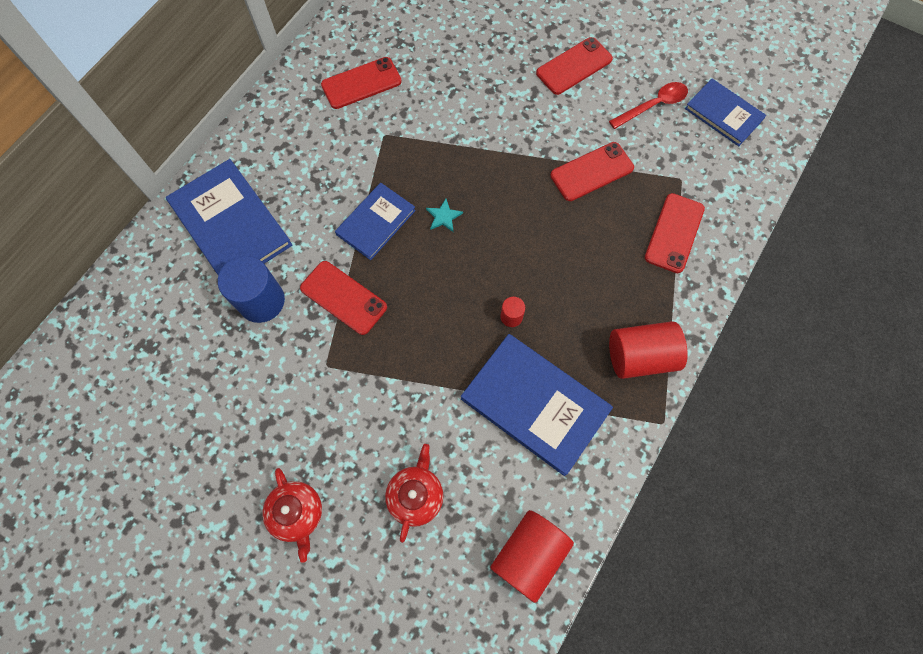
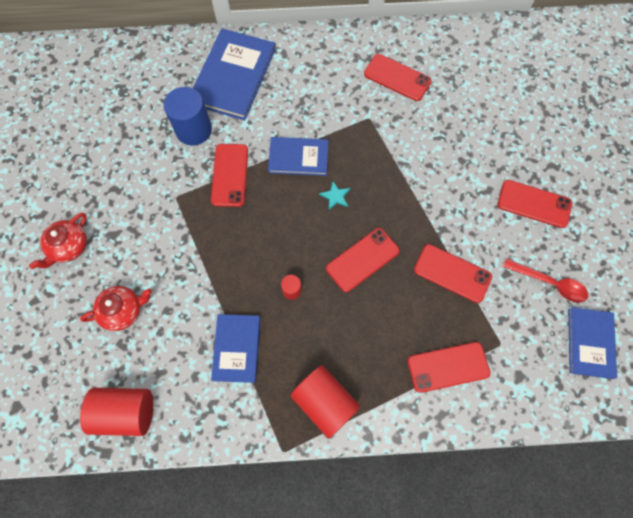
camera: 55 degrees right, 0 degrees up
(525, 235) = (362, 260): none -> red phone
(535, 404) = (237, 348): blue book -> blue book, size x0.61

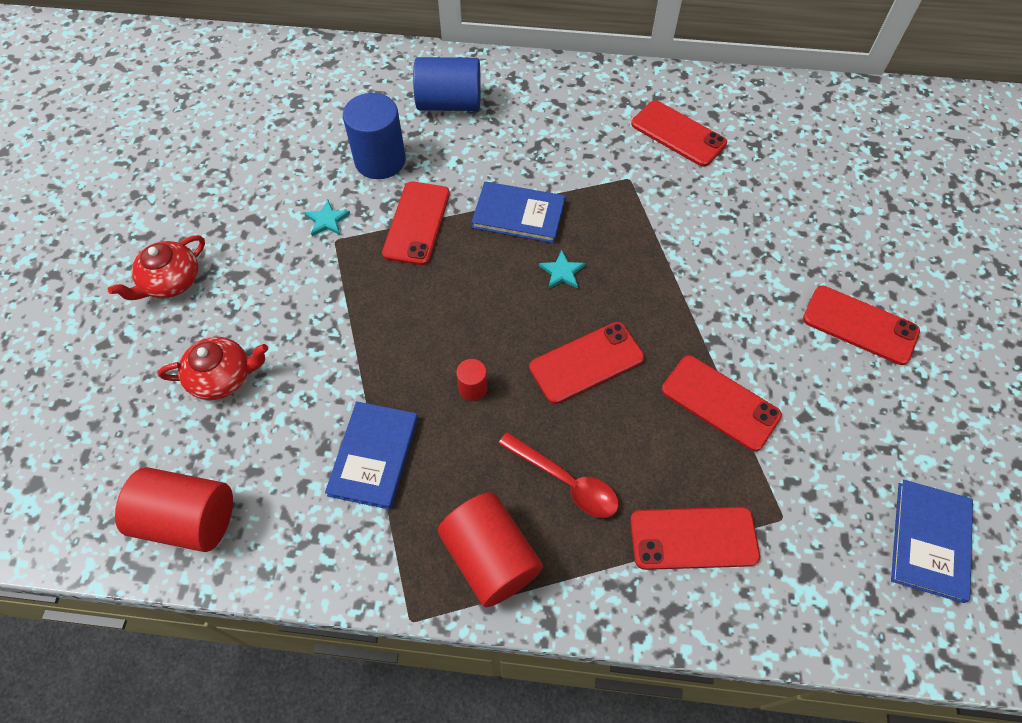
camera: 10 degrees right, 10 degrees down
(167, 182) = (327, 220): none -> turquoise star
(233, 76) = (449, 103): blue book -> blue cylinder
(549, 283) = (872, 441): red spoon -> red spoon (565, 481)

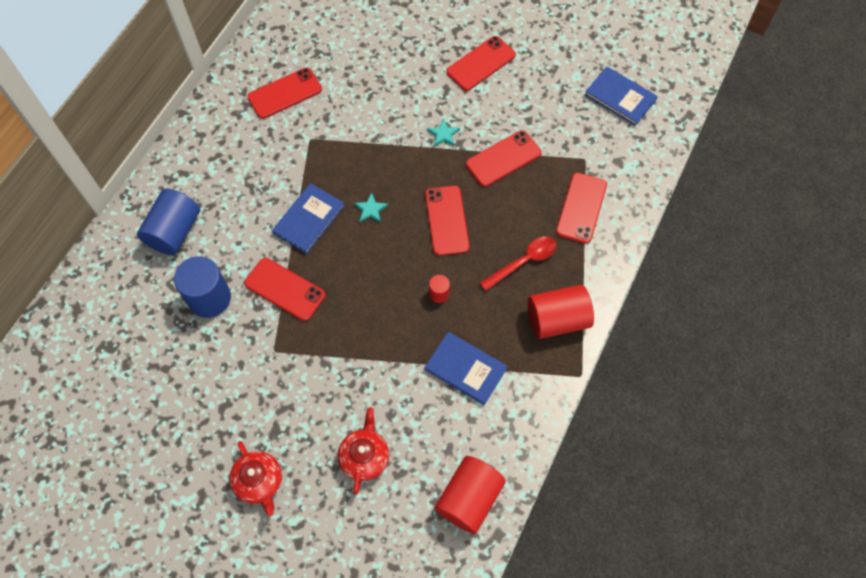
camera: 70 degrees left, 5 degrees up
(327, 220) = (252, 352): turquoise star -> turquoise star (443, 134)

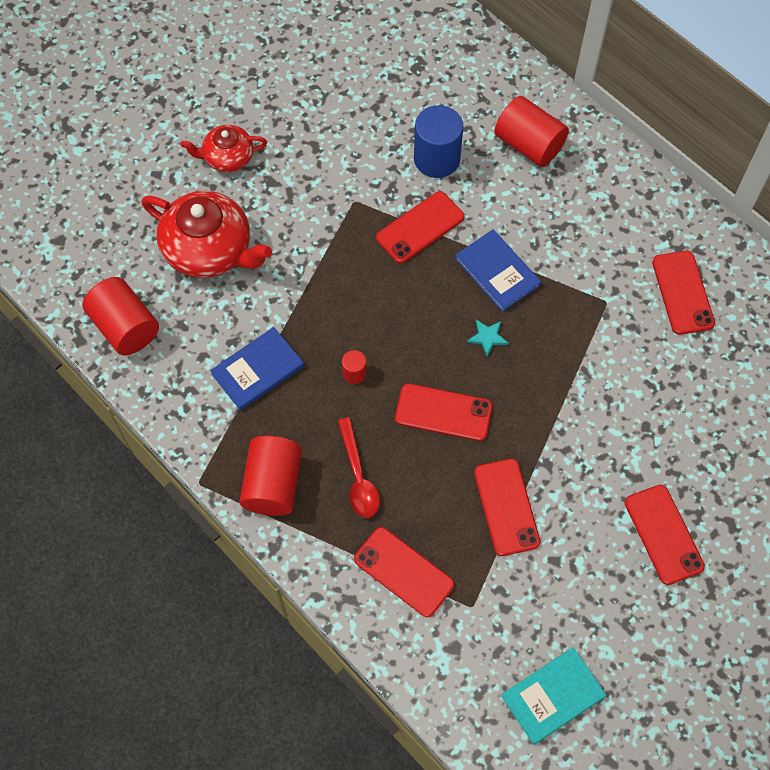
camera: 110 degrees right, 0 degrees up
(174, 231) = (529, 144): blue cylinder -> red cylinder
(364, 456) = (209, 249): red teapot -> red teapot, size x1.74
(443, 134) = (565, 450): turquoise star -> none
(620, 97) = (553, 696): blue book -> turquoise book

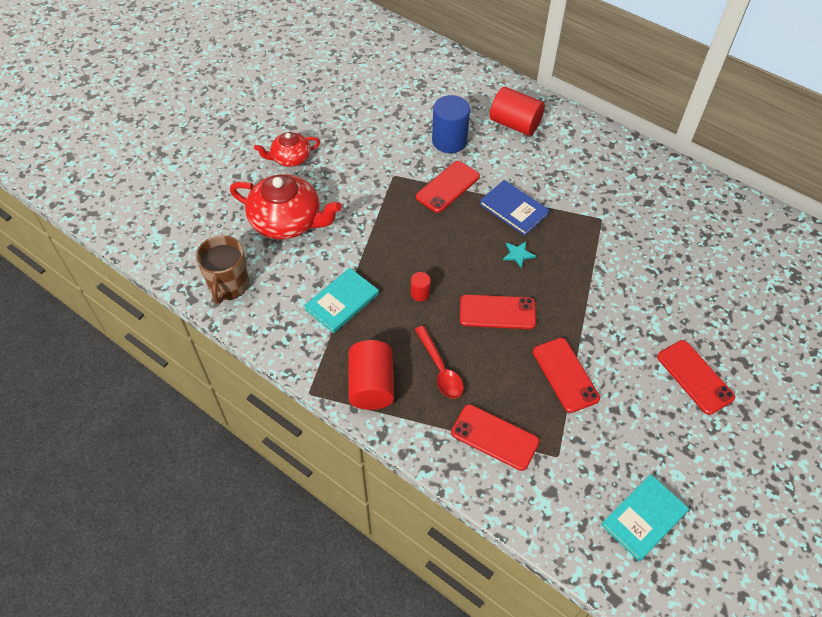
camera: 10 degrees left, 10 degrees down
(125, 327) = (228, 285): red cylinder -> brown mug
(257, 370) = (342, 302): blue book -> turquoise book
(682, 292) = (655, 205): red phone -> none

